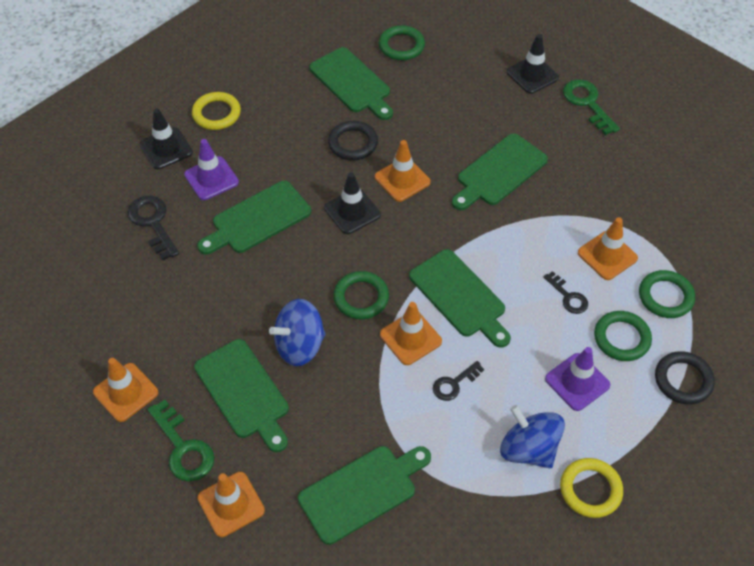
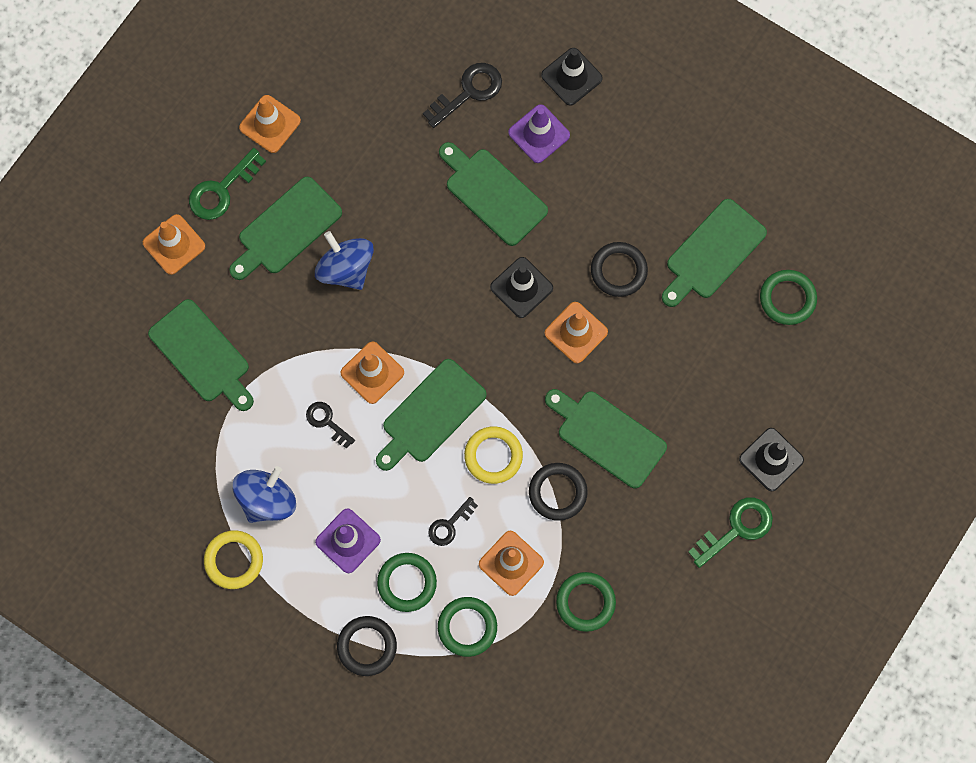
camera: 80 degrees right, 20 degrees up
(216, 114) = (633, 115): yellow ring -> yellow ring (493, 456)
(361, 297) = (412, 316): green ring -> green ring (585, 602)
(545, 213) = (557, 492): none -> black ring

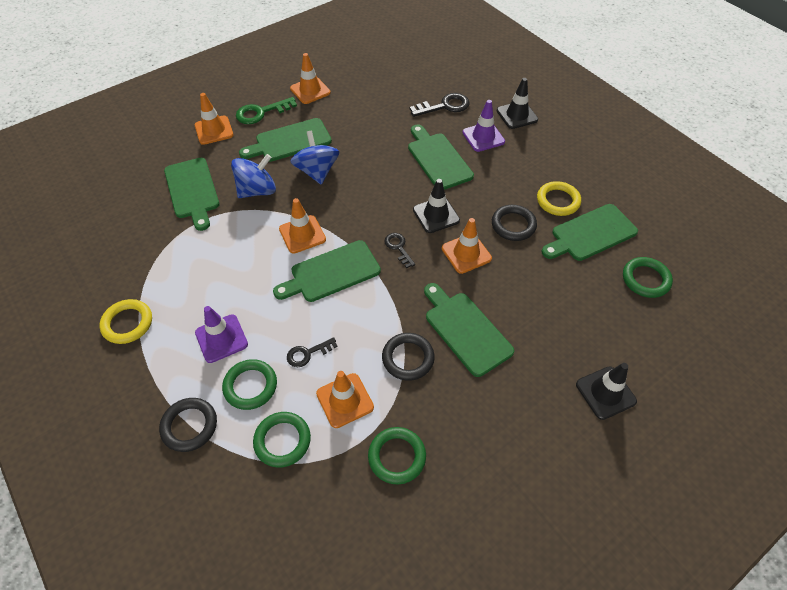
camera: 20 degrees right, 20 degrees down
(267, 500) = (179, 290): blue spinning top -> blue spinning top (257, 190)
(327, 422) = (252, 254): black key -> black key (398, 248)
(493, 456) = (366, 315): yellow ring -> yellow ring (558, 201)
(736, 529) = (559, 440): green key -> none

